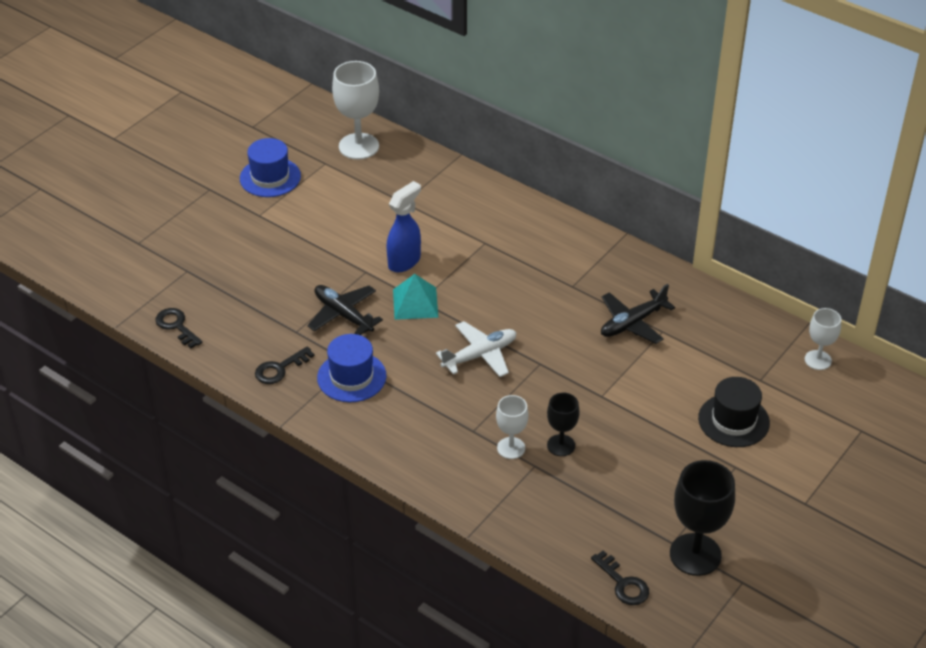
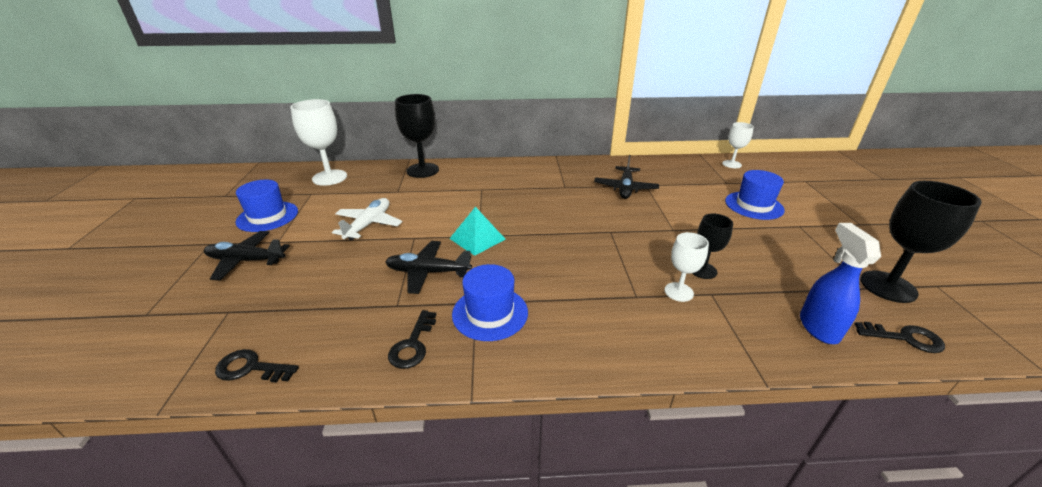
camera: 40 degrees left, 10 degrees down
(224, 225) = (246, 261): none -> black plane
(404, 261) = (438, 219): blue spray bottle -> blue spray bottle (818, 327)
(456, 182) = (422, 170): none -> black goblet
(480, 355) = (567, 246): white plane -> white plane (369, 224)
(733, 420) = (754, 205): black hat -> blue hat

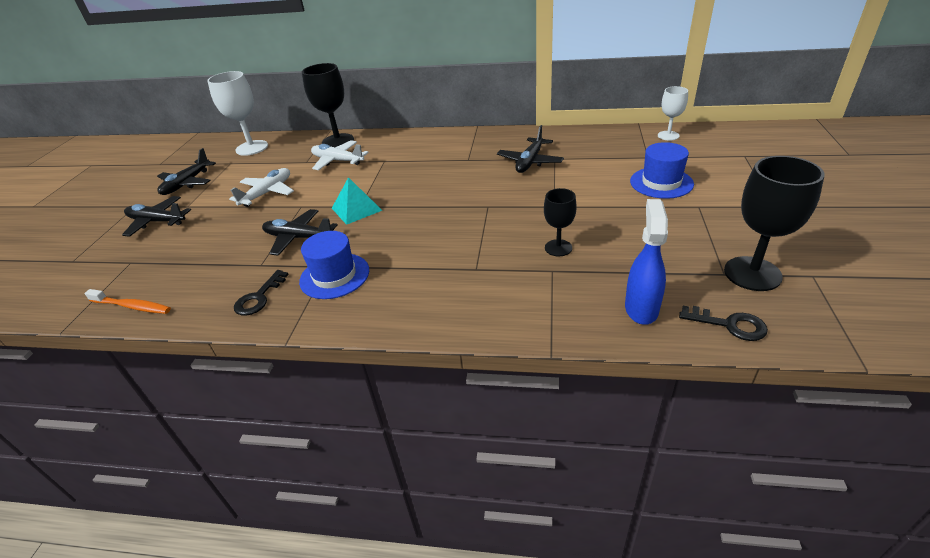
camera: 15 degrees right, 5 degrees up
(251, 368) = (132, 306): black key -> orange toothbrush
(267, 216) = (187, 183): blue hat -> black plane
(432, 190) = (337, 161): none -> white plane
(678, 292) = (520, 267): white goblet -> none

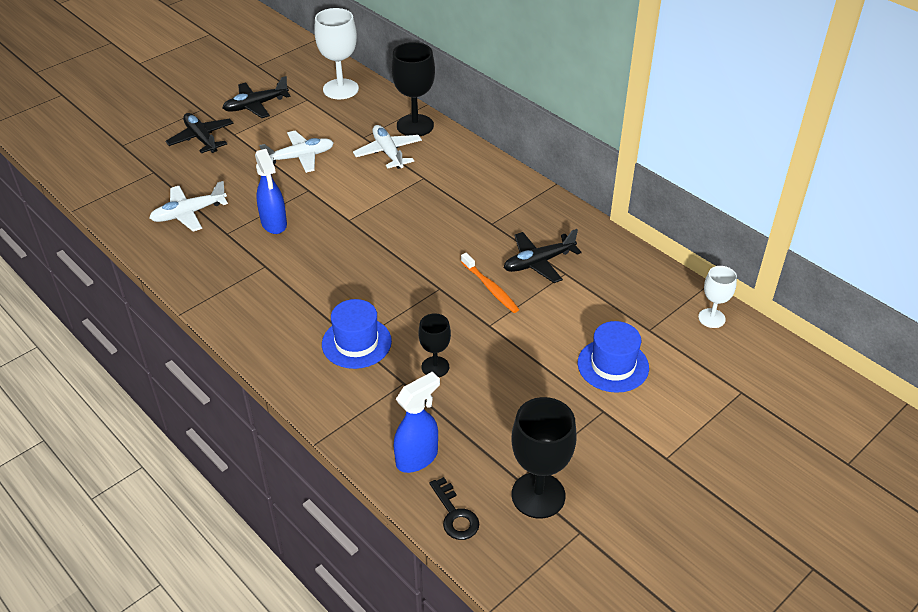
camera: 35 degrees right, 5 degrees up
(132, 306) = (124, 216): orange toothbrush -> orange toothbrush (490, 288)
(204, 271) = (188, 213): none -> white plane
(259, 297) = (199, 263): black key -> none
(298, 238) = (274, 224): black plane -> blue spray bottle
(334, 276) = (260, 279): blue hat -> blue hat (356, 343)
(356, 209) = (342, 221): turquoise pyramid -> none

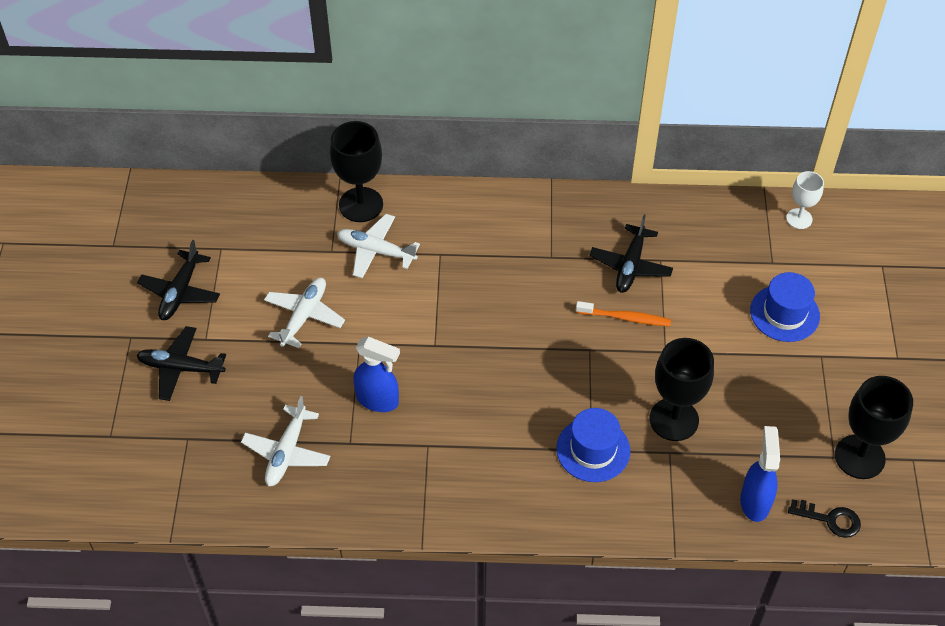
camera: 45 degrees left, 10 degrees up
(340, 89) = (237, 214): white goblet -> none
(435, 367) = (674, 419): black goblet -> black goblet, size x1.72

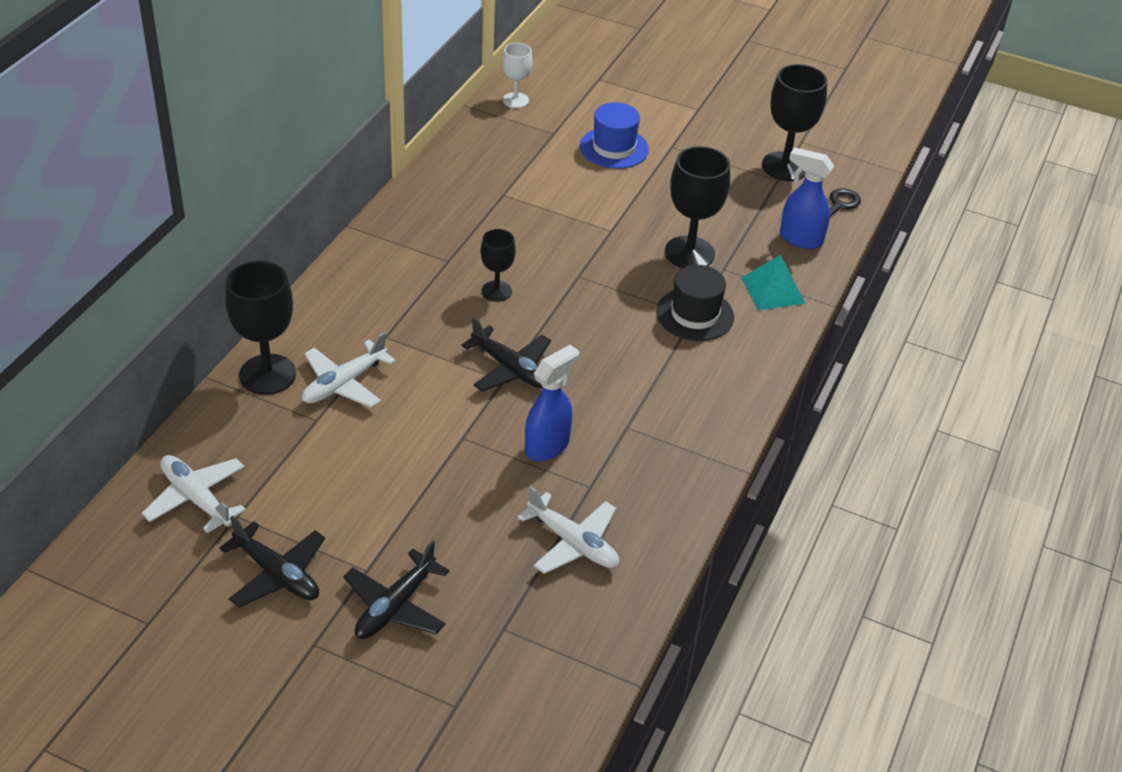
camera: 70 degrees left, 10 degrees down
(304, 316) = (393, 471): white plane -> white plane (196, 498)
(535, 302) = (496, 291): none -> black goblet
(593, 450) = (695, 314): blue hat -> black hat
(625, 318) = (556, 240): orange toothbrush -> none
(630, 266) = (497, 215): black plane -> black plane (511, 369)
(664, 500) = (772, 290): none -> turquoise pyramid

